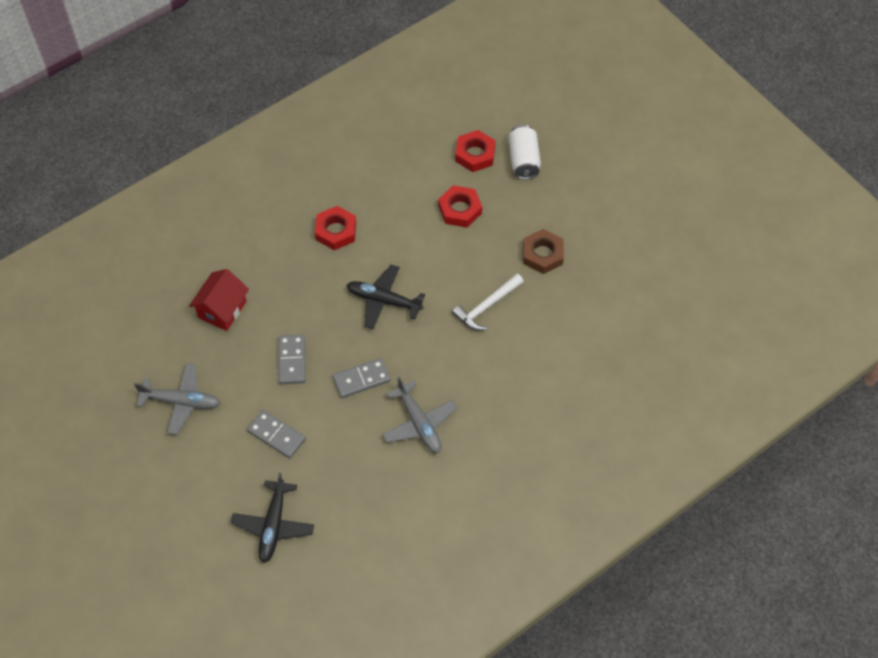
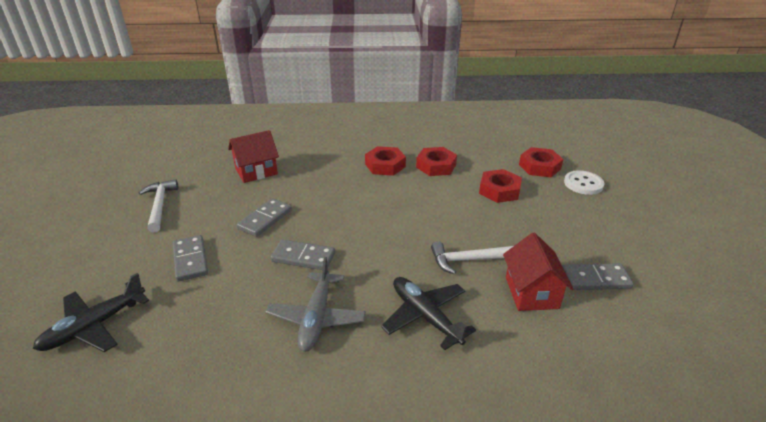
camera: 35 degrees right, 25 degrees down
(181, 402) = (159, 205): grey plane -> white hammer
(383, 205) = (436, 166): none -> red nut
(383, 300) = (379, 216): black plane -> black plane (425, 316)
(523, 160) = (583, 184): white can -> white button
(542, 254) = (560, 247): brown nut -> none
(546, 313) = (531, 292): none -> red house
(582, 274) = (595, 279): none -> grey domino

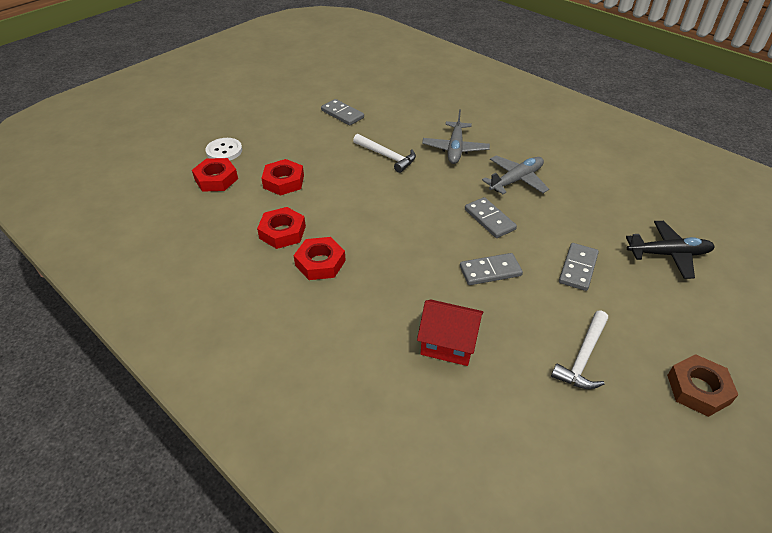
camera: 135 degrees left, 10 degrees up
(65, 227) = (698, 389): none -> brown nut
(425, 316) = (455, 149): black plane -> grey plane
(531, 292) = (384, 127): red house -> none

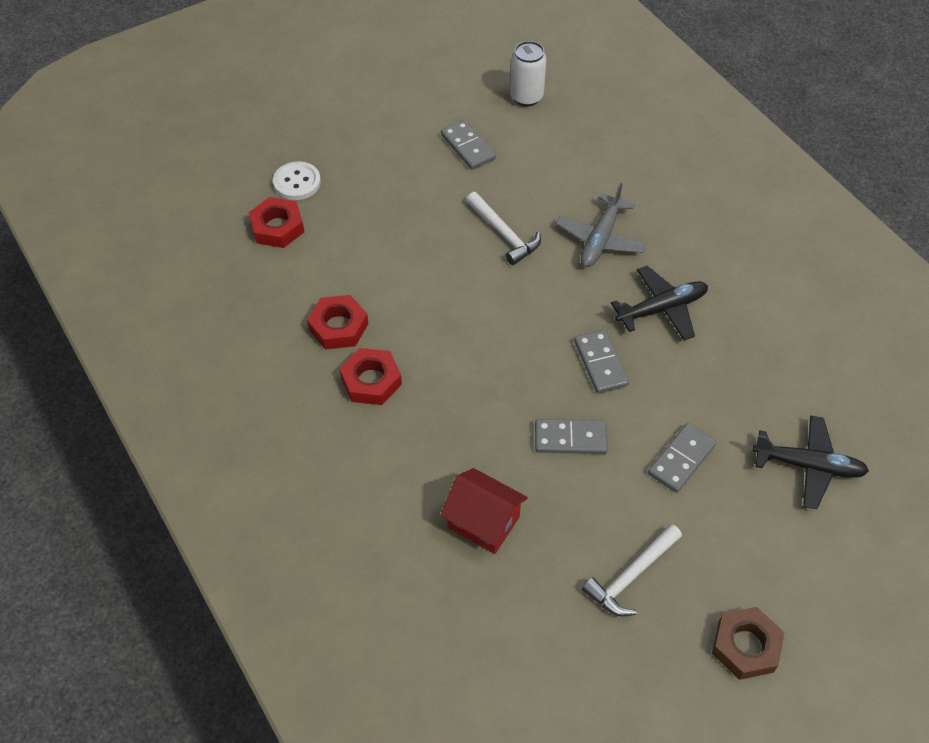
camera: 15 degrees right, 10 degrees up
(283, 181) = (359, 248): red nut -> none
(372, 84) = (526, 97): none -> white can
(516, 180) = (662, 309): grey plane -> black plane

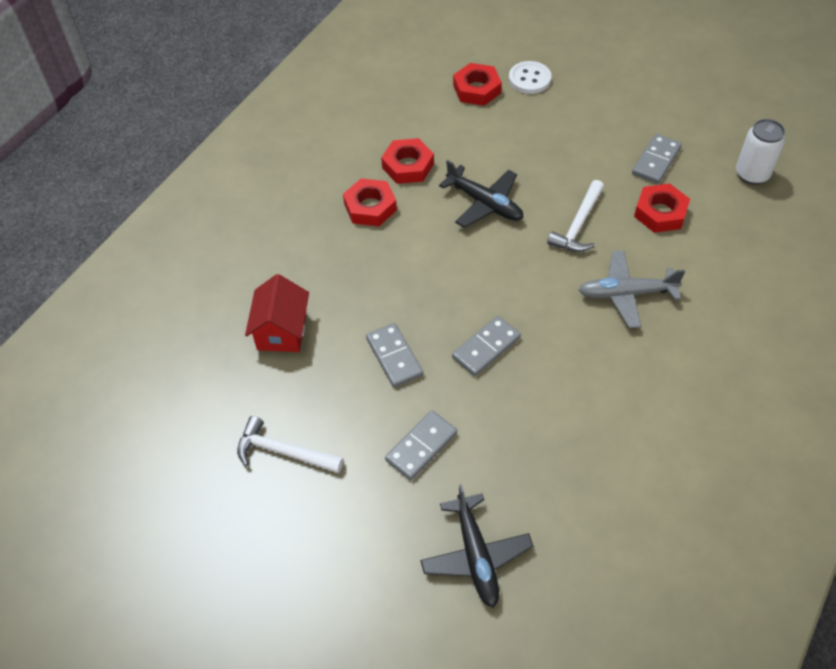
camera: 65 degrees right, 0 degrees up
(528, 174) = (660, 213): none -> red nut
(662, 309) = (579, 370): black plane -> black plane (485, 203)
(681, 459) = (421, 446): grey domino -> grey domino turned 60 degrees counterclockwise
(745, 646) = (257, 564): brown nut -> none

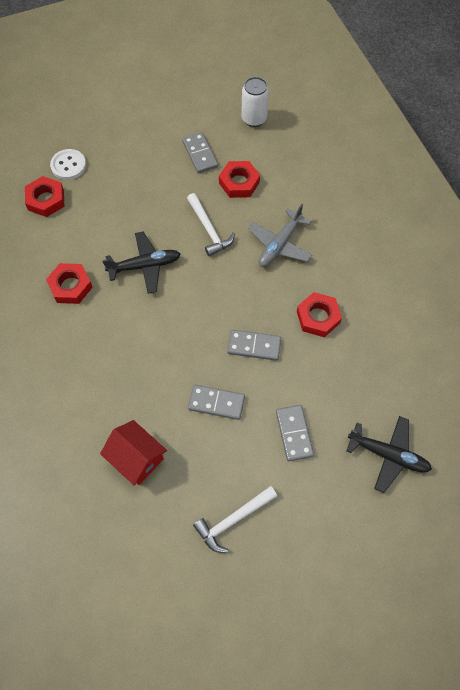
camera: 55 degrees left, 10 degrees up
(370, 207) = (83, 333): red nut -> red nut (318, 317)
(486, 348) = (254, 346): grey domino -> grey domino turned 75 degrees counterclockwise

